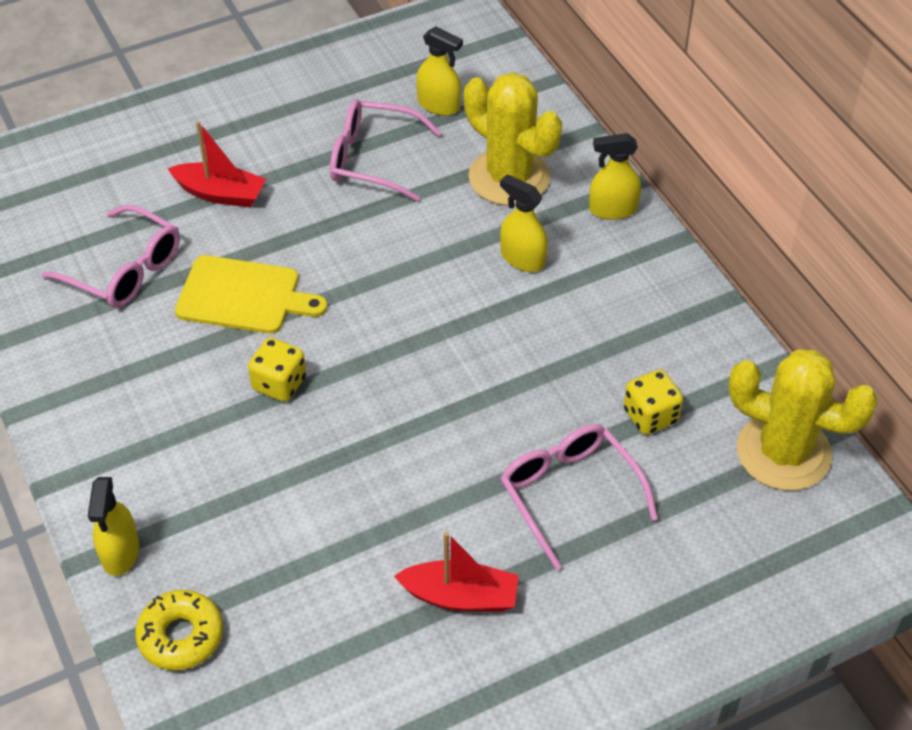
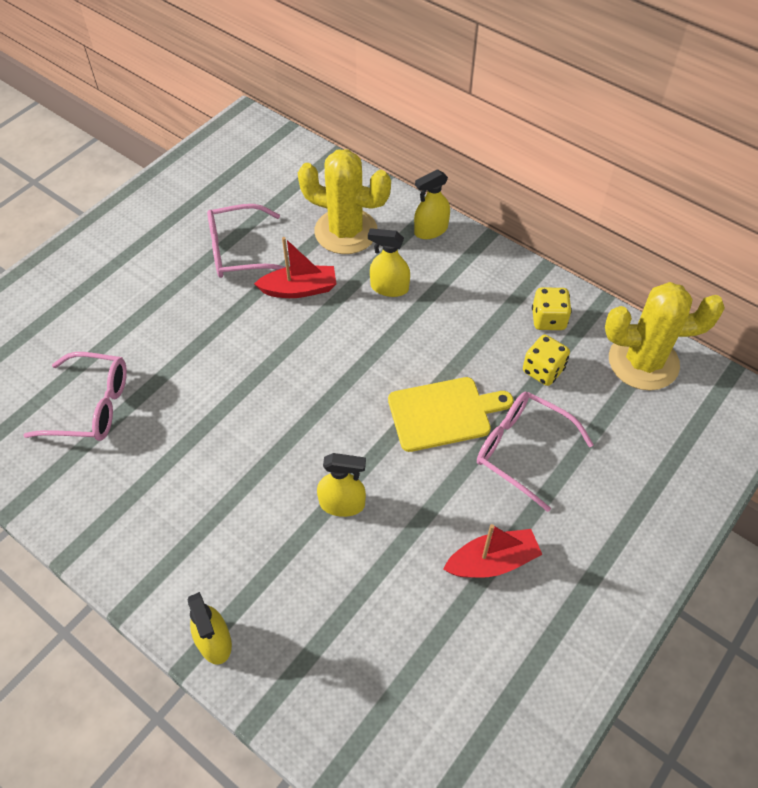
camera: 25 degrees left, 5 degrees up
(181, 636) = (302, 689): yellow donut -> none
(220, 194) = (136, 318): red boat -> red boat (299, 289)
(243, 296) = (198, 392): yellow cutting board -> yellow cutting board (443, 413)
(279, 384) = (265, 451): yellow dice -> yellow dice (548, 319)
(439, 105) = (265, 195): yellow spray bottle -> yellow spray bottle (342, 504)

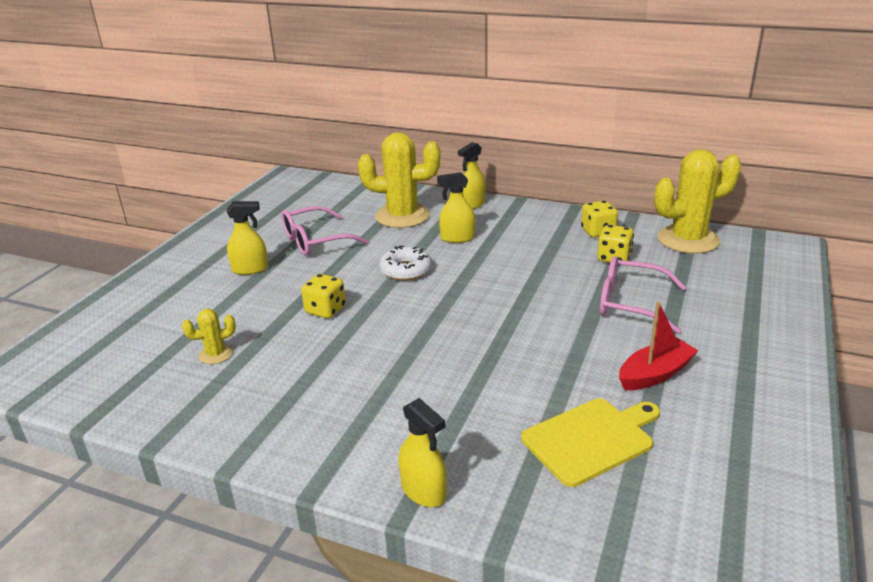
camera: 15 degrees left, 25 degrees down
(91, 406) = (216, 354): pink glasses -> yellow cactus
(212, 370) = (325, 310): none -> yellow dice
(299, 289) = (380, 251): red boat -> none
(314, 328) = (406, 270): none -> white donut
(342, 504) = (495, 367): yellow spray bottle -> yellow spray bottle (250, 269)
(443, 413) = (549, 296): yellow cutting board -> yellow cutting board (591, 439)

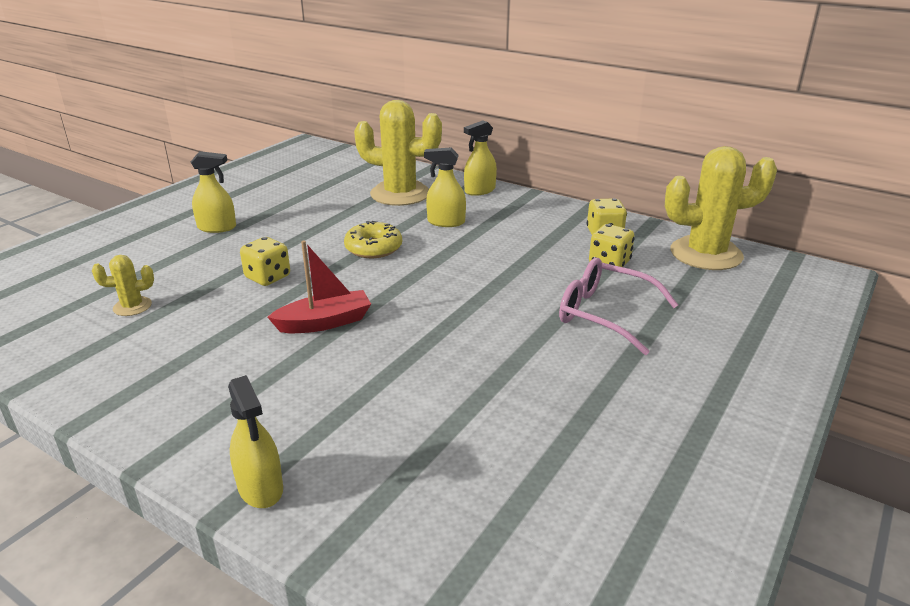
camera: 10 degrees right, 0 degrees up
(315, 241) = (297, 208): pink glasses -> none
(406, 270) = (373, 248): white donut -> yellow donut
(591, 439) = (483, 461): yellow cutting board -> none
(655, 374) = (596, 397): red boat -> red boat (324, 322)

